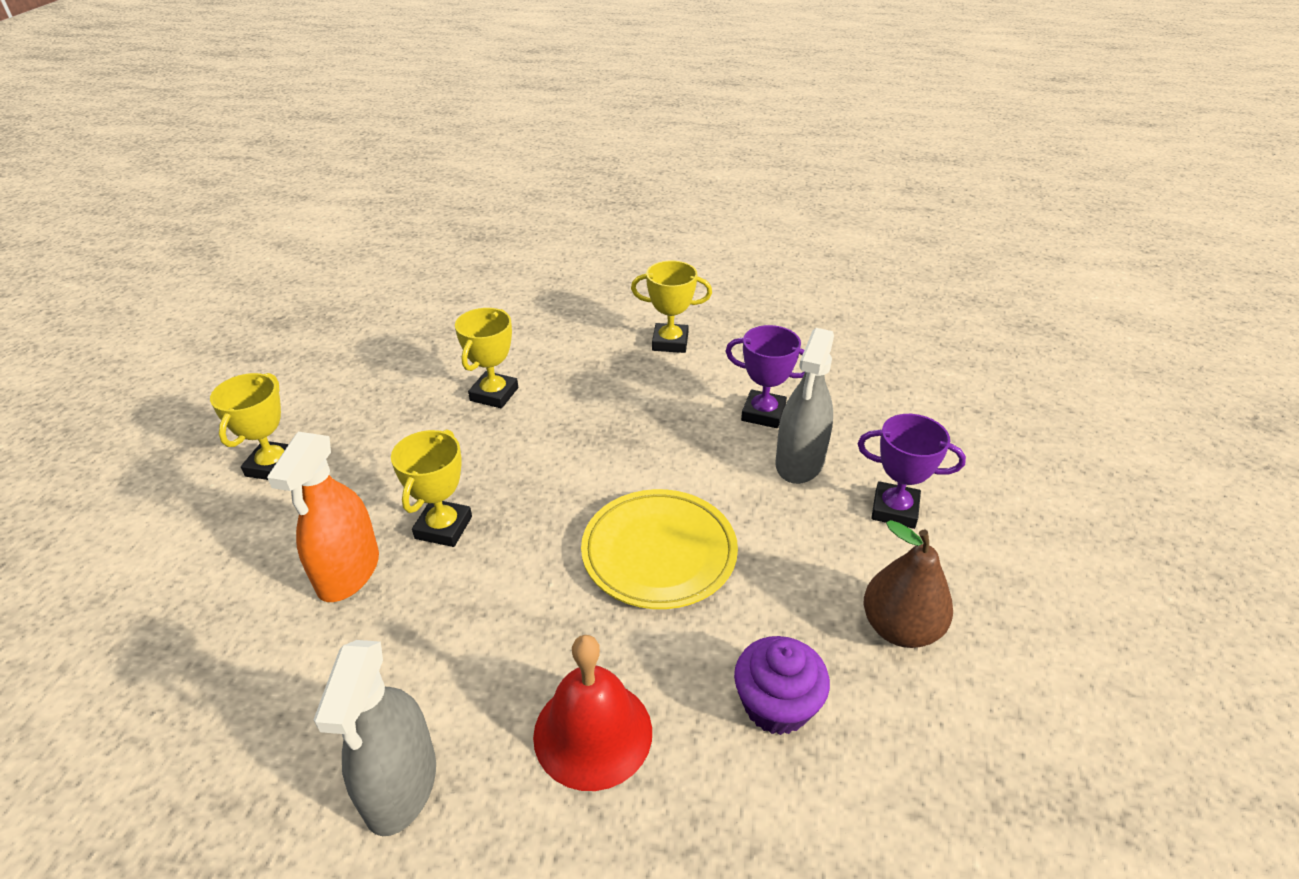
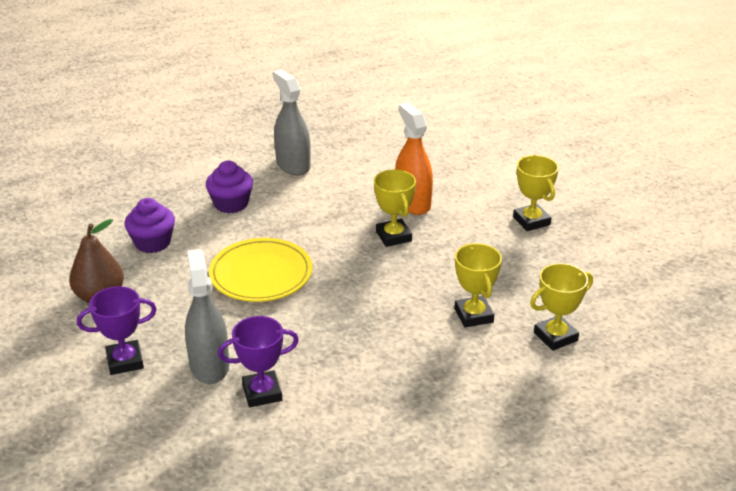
camera: 145 degrees right, 5 degrees down
(593, 733) = (231, 204): red bell -> purple cupcake
(670, 342) = (396, 426): yellow trophy -> yellow trophy (555, 336)

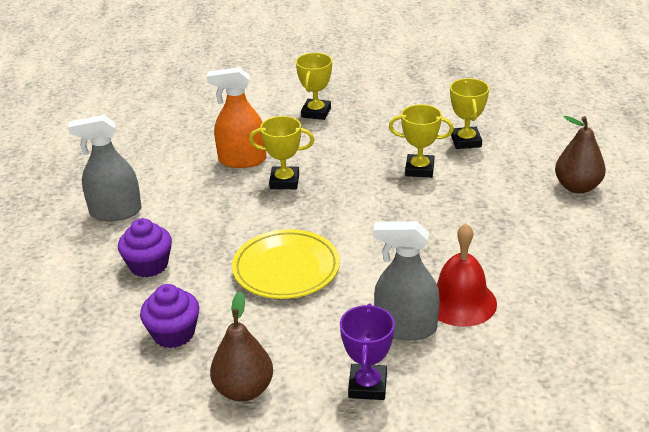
camera: 65 degrees left, 0 degrees up
(262, 393) = (460, 302): purple trophy -> red bell
(522, 445) = (577, 187): none -> brown pear
(531, 221) = (316, 112): yellow trophy -> yellow trophy turned 75 degrees counterclockwise

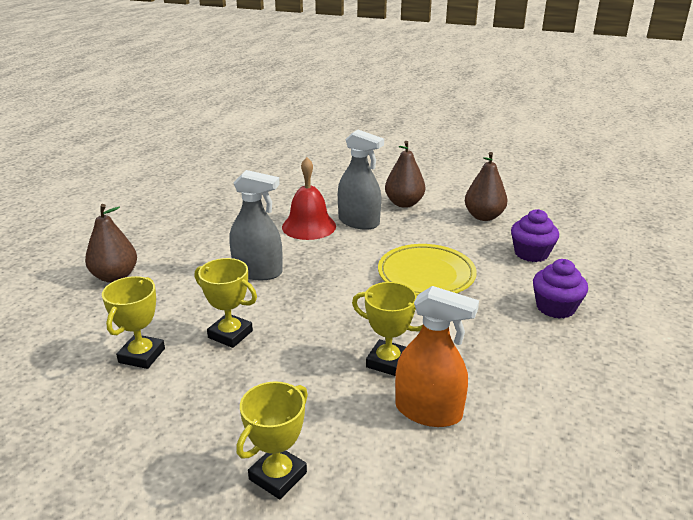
camera: 160 degrees left, 5 degrees down
(115, 212) = (602, 377): grey spray bottle -> grey spray bottle (258, 272)
(367, 386) = (404, 203): purple trophy -> brown pear

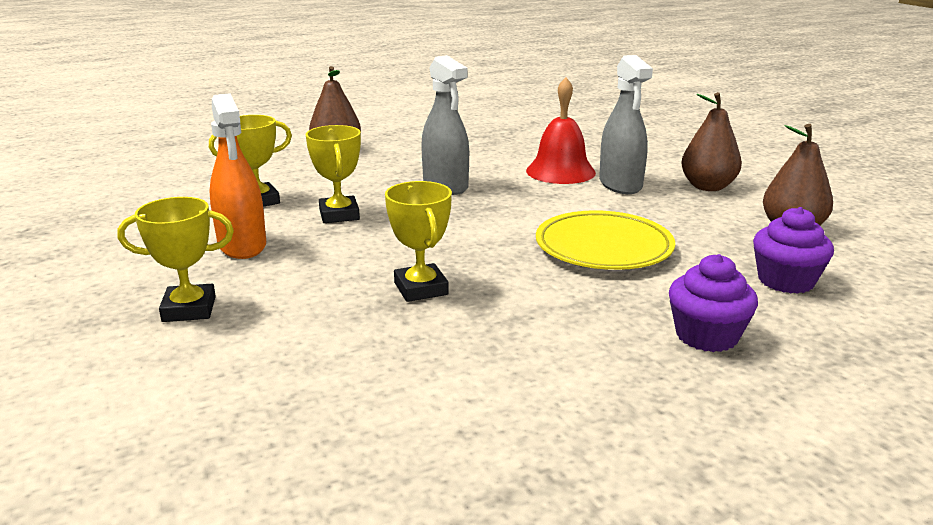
camera: 45 degrees right, 5 degrees down
(428, 411) = (379, 337): orange spray bottle -> orange spray bottle (242, 245)

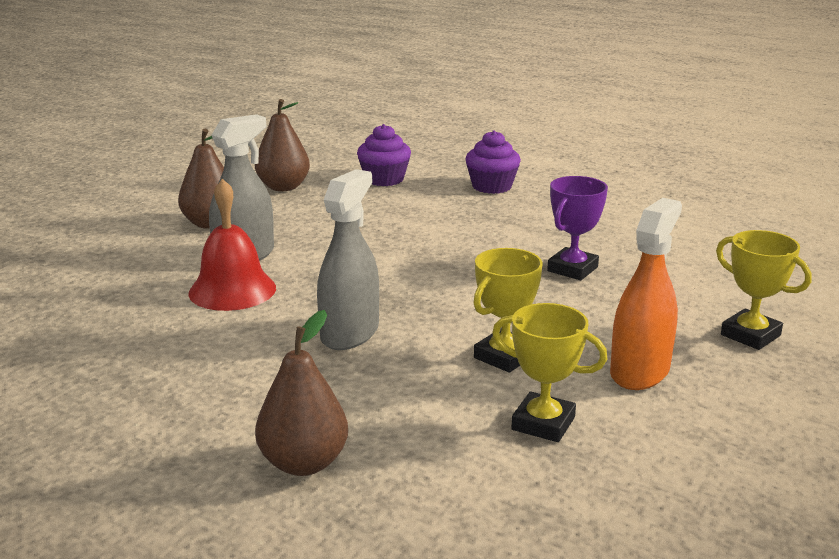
camera: 125 degrees left, 0 degrees up
(421, 288) = (572, 269): yellow trophy -> purple trophy
(603, 247) = (406, 232): yellow plate -> none

